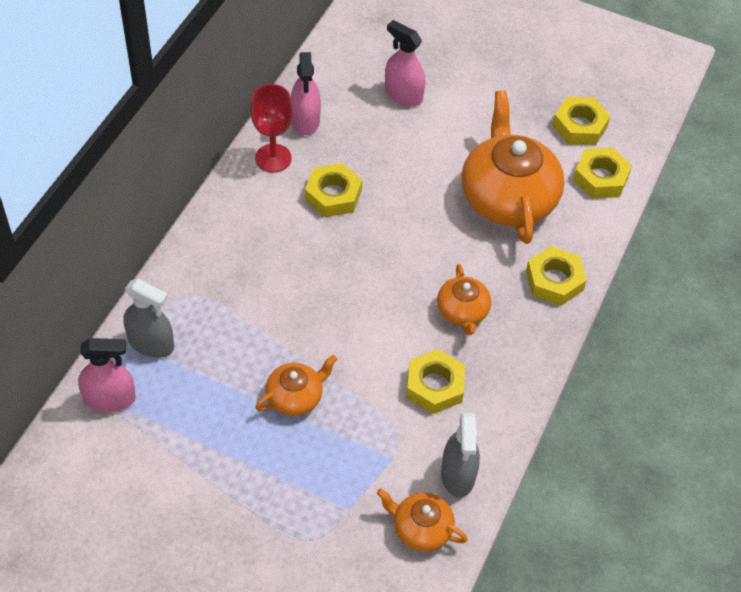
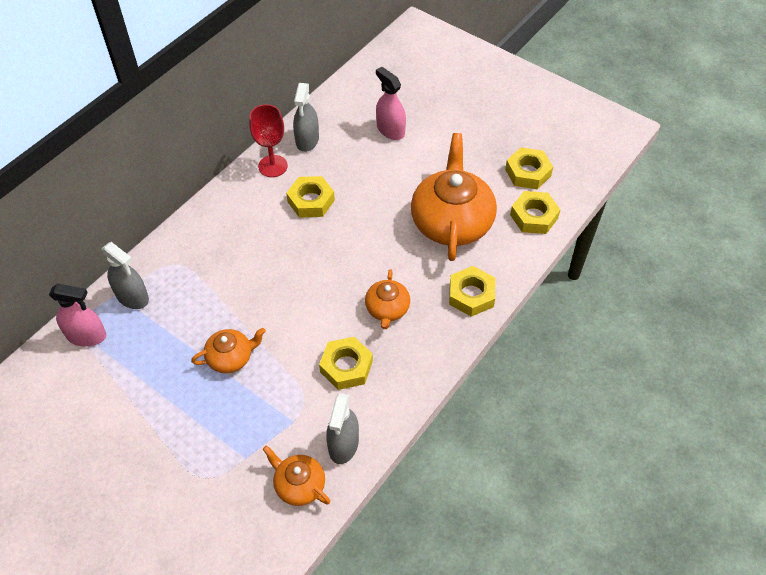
camera: 15 degrees right, 0 degrees up
(305, 120) = (307, 140): pink spray bottle -> grey spray bottle

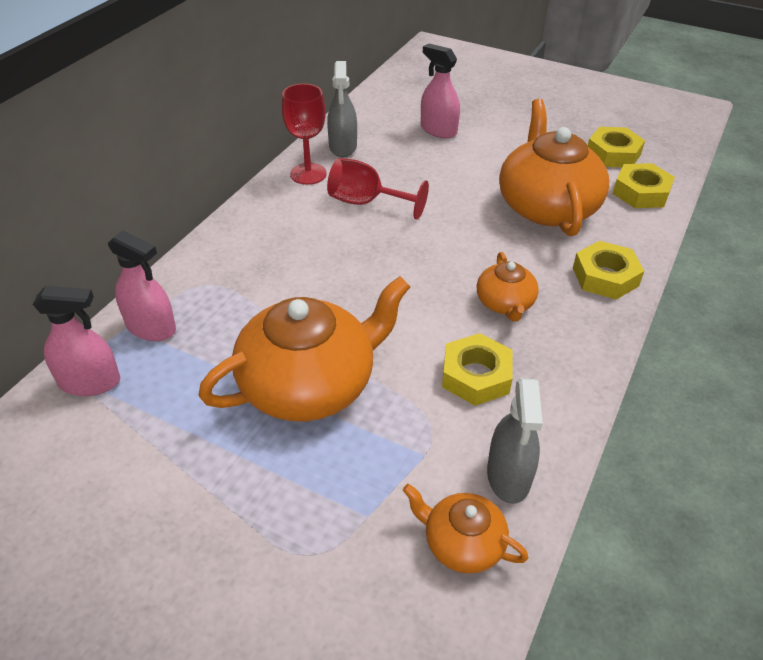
camera: 10 degrees left, 10 degrees down
(132, 297) = (151, 327): grey spray bottle -> pink spray bottle
(230, 357) = (309, 384): orange teapot -> orange teapot, size x2.00
(311, 201) = (366, 202): yellow nut -> red goblet

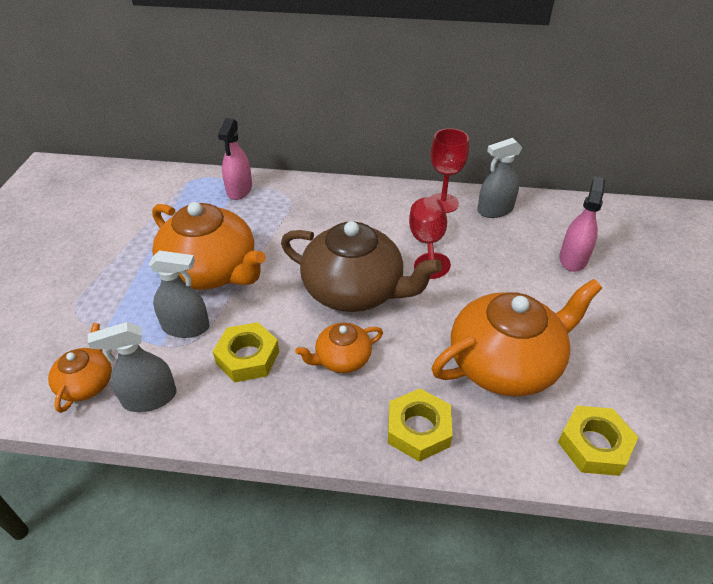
camera: 70 degrees right, 0 degrees up
(90, 382) = (187, 184): pink spray bottle -> none
(403, 425) = (186, 327): none -> grey spray bottle
(410, 270) = (354, 290): none -> brown teapot
(613, 154) = (654, 407): yellow nut -> none

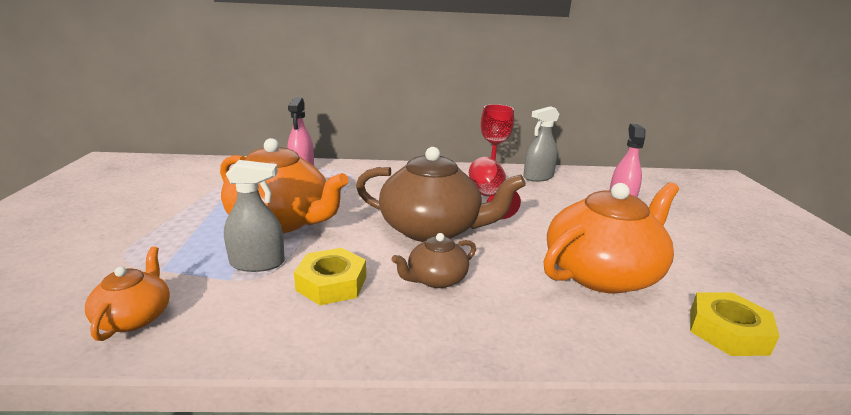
camera: 10 degrees left, 20 degrees down
(150, 398) = (217, 326): grey spray bottle -> none
(342, 358) = (436, 279): orange teapot -> brown teapot
(418, 429) = (541, 332): yellow nut -> none

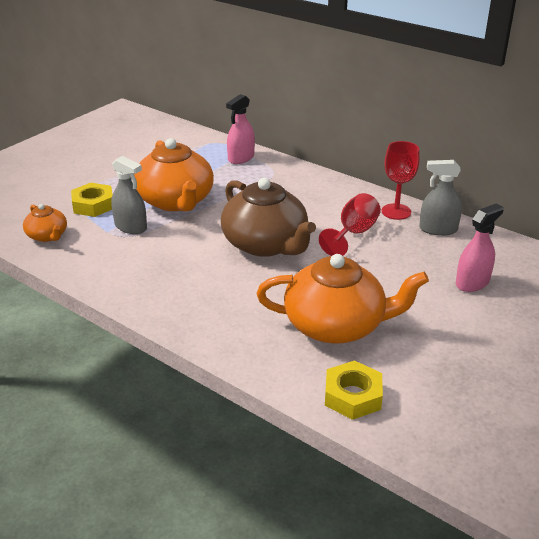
camera: 40 degrees right, 10 degrees up
(135, 317) = (47, 236): orange teapot -> orange teapot turned 105 degrees clockwise
(331, 283) = (155, 256): yellow nut -> yellow nut (93, 205)
(436, 279) = (217, 279): brown teapot -> none

